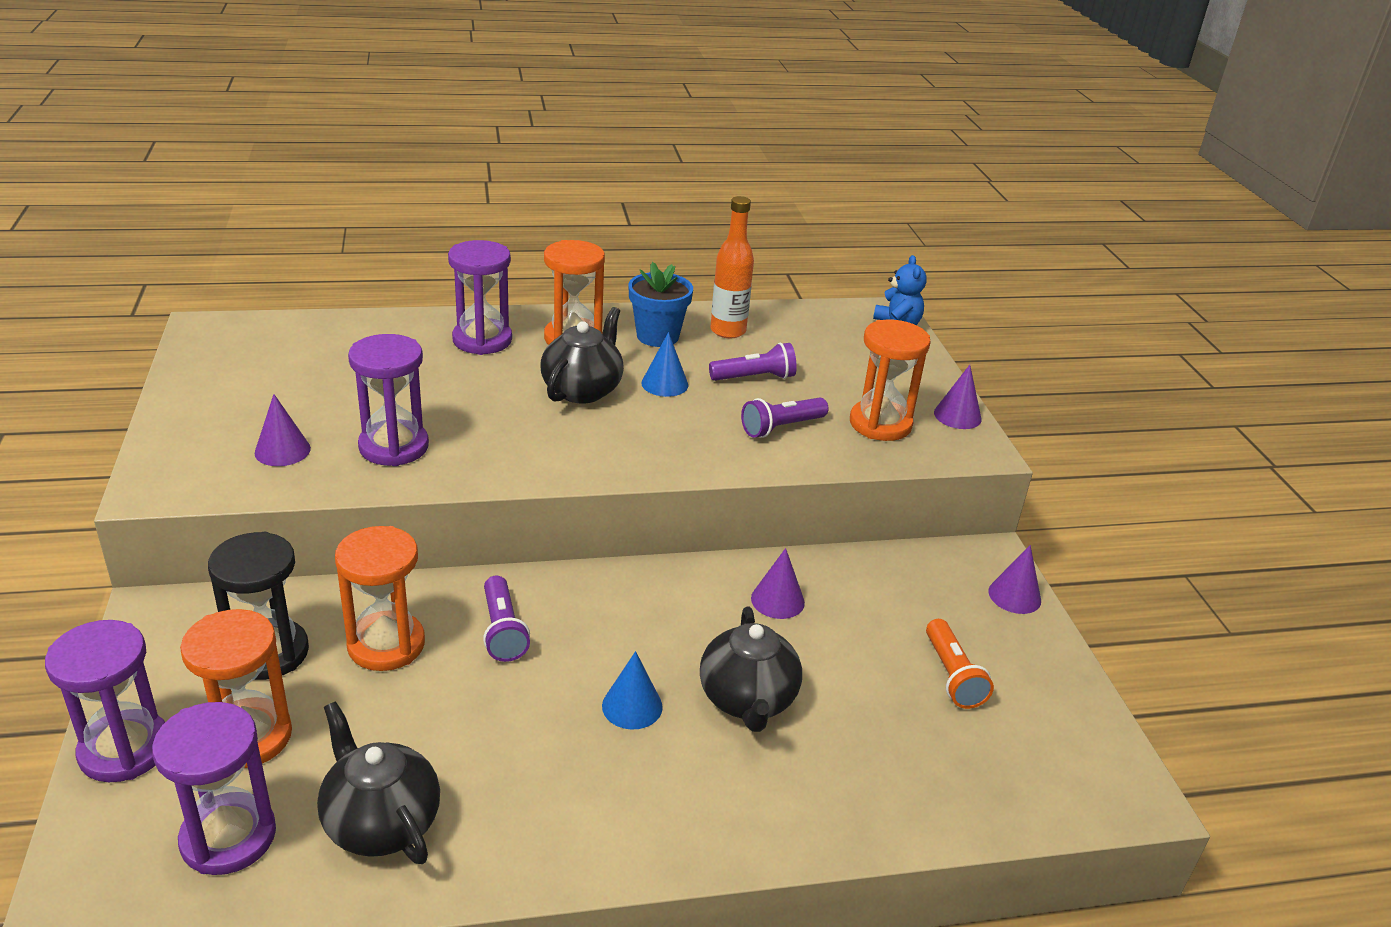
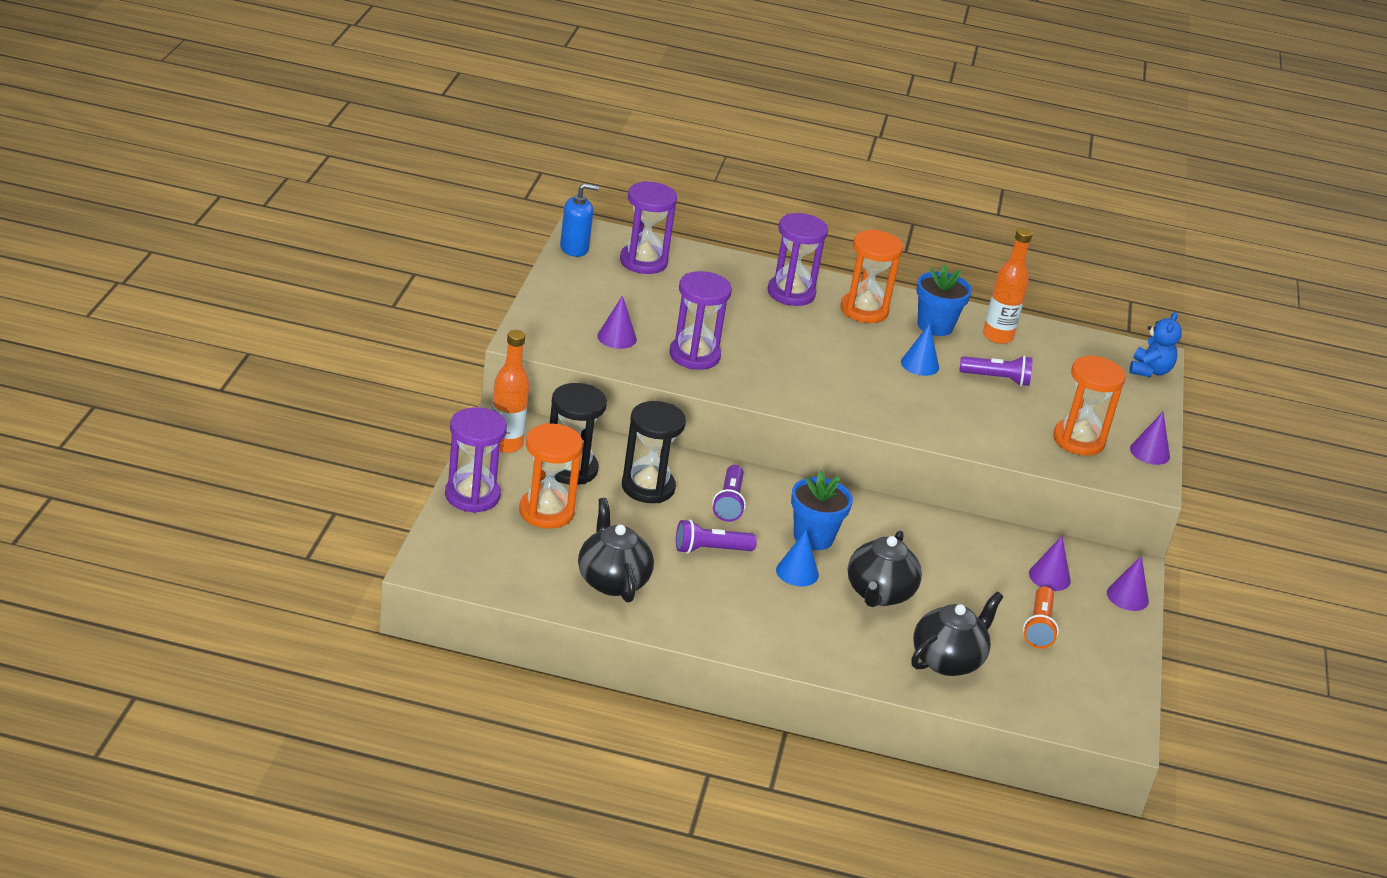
camera: 20 degrees right, 0 degrees up
(162, 645) = (506, 444): none -> orange bottle
(195, 351) = (574, 248): none -> blue soap dispenser
(228, 837) = (522, 559): purple hourglass -> purple hourglass (643, 262)
(386, 645) = (648, 487): orange hourglass -> black hourglass
(582, 390) = (852, 352): black teapot -> black teapot (948, 660)
(629, 644) = (813, 537): none -> blue flower pot
(777, 600) = (937, 544): purple cone -> purple cone (1049, 577)
(781, 427) = (994, 421): purple flashlight -> purple flashlight (710, 550)

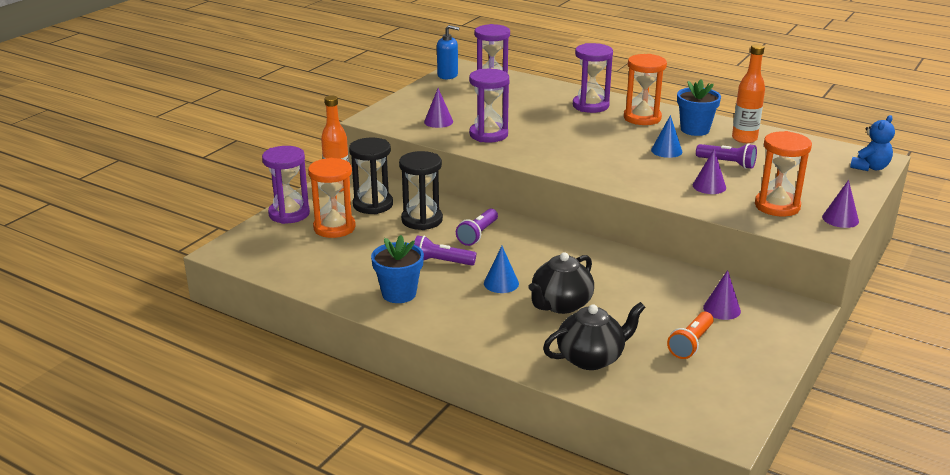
camera: 25 degrees right, 5 degrees down
(612, 580) = (350, 273): black teapot -> none
(813, 537) = (530, 262): blue flower pot -> blue flower pot (399, 293)
(1127, 597) = (789, 331): purple cone -> purple cone (709, 186)

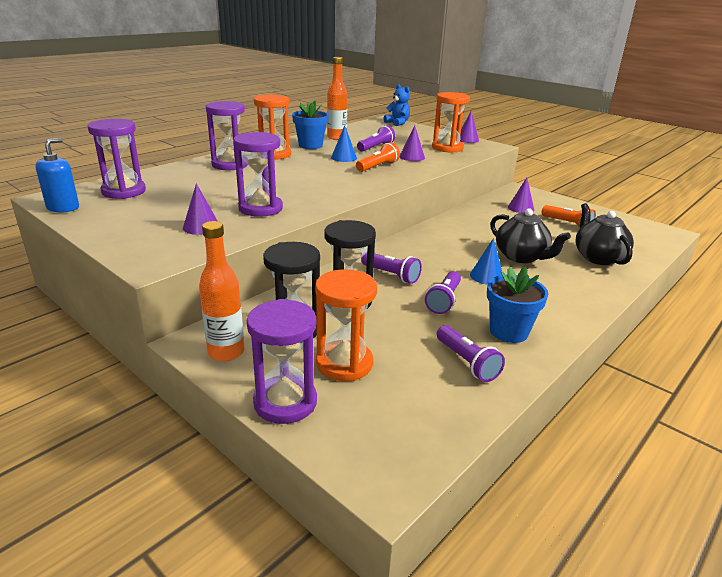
camera: 80 degrees left, 0 degrees up
(347, 275) = (467, 362): none -> purple flashlight
(650, 170) = (378, 167): none -> orange flashlight

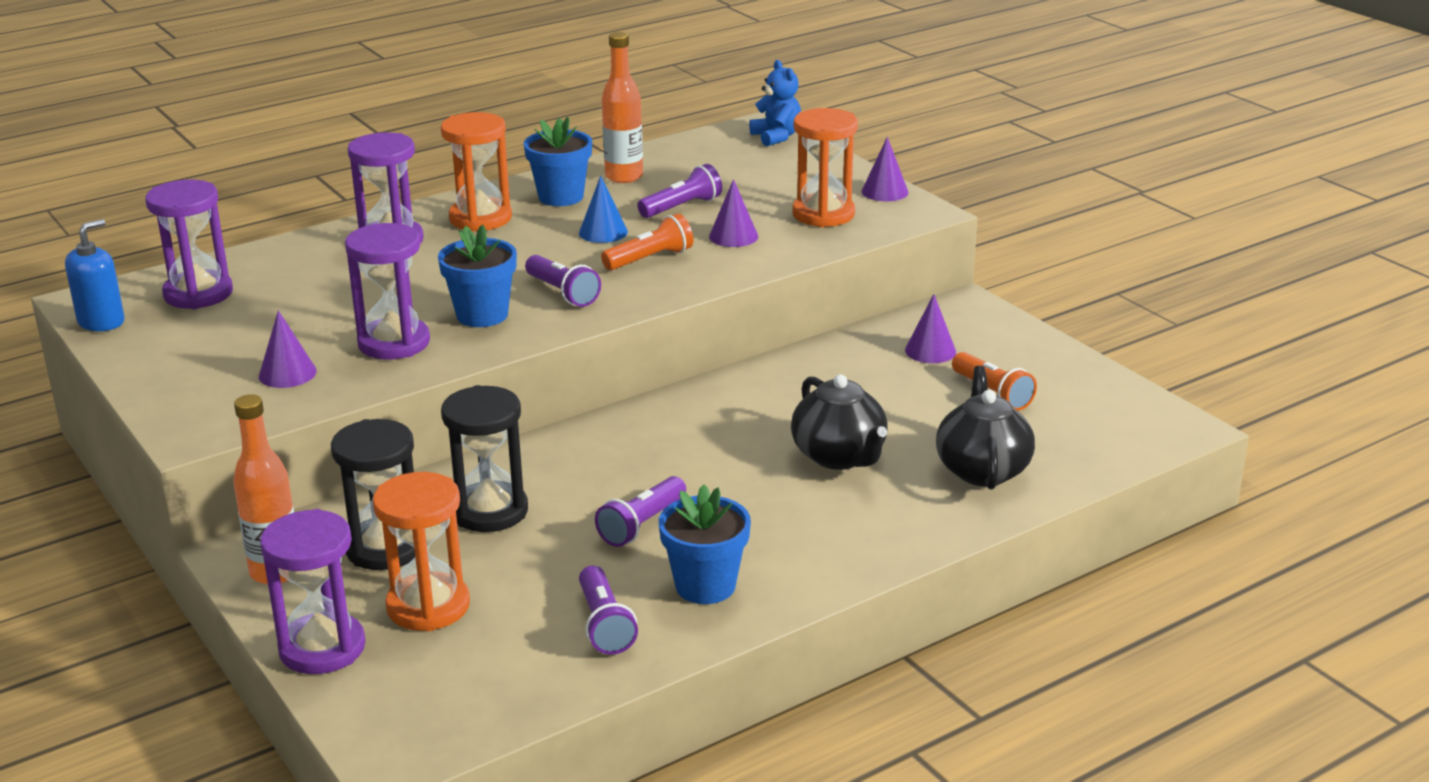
camera: 15 degrees right, 0 degrees up
(304, 193) = (482, 315): none -> blue flower pot
(391, 275) = (587, 472): purple flashlight -> purple flashlight (562, 293)
(486, 276) = (747, 488): blue cone -> none

